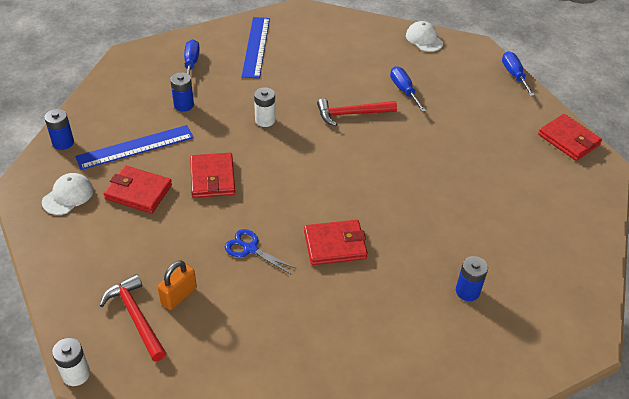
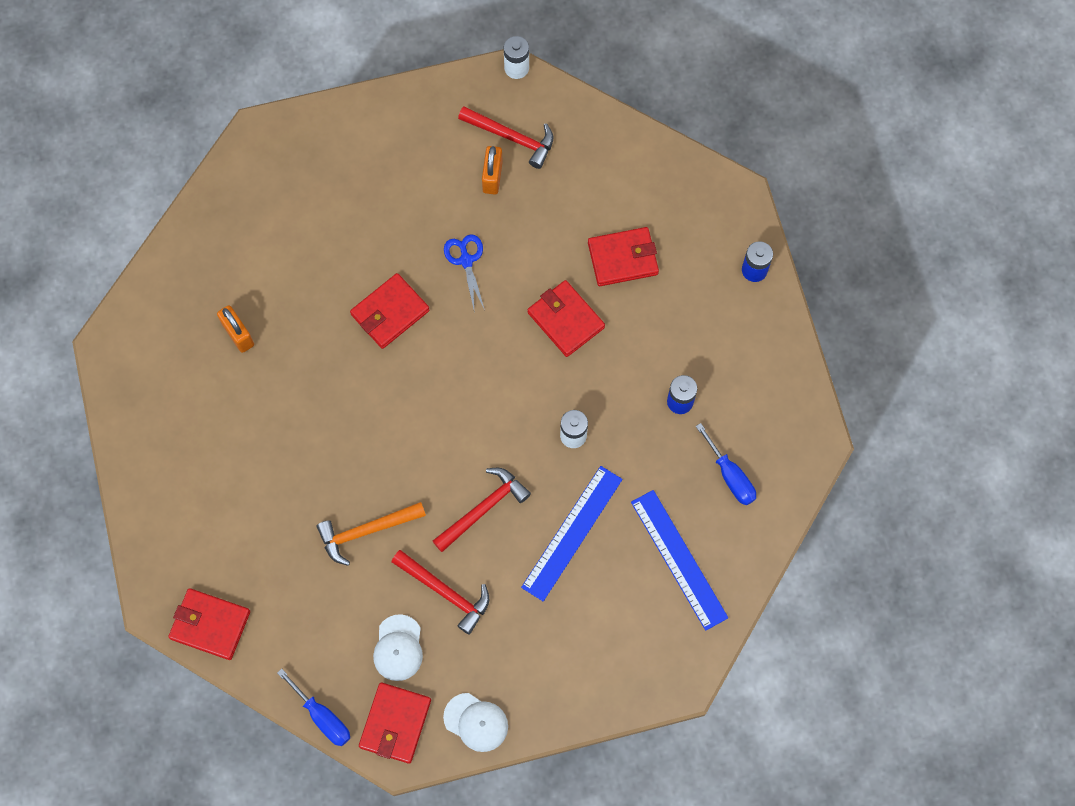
camera: 150 degrees right, 25 degrees up
(68, 196) = (684, 213): white cap -> white cap (398, 648)
(135, 147) = (677, 310): blue ruler -> blue ruler (572, 533)
(250, 249) = (466, 260): blue scissors -> blue scissors turned 105 degrees counterclockwise
(404, 90) = (446, 593): blue screwdriver -> red hammer
(436, 137) = (366, 531): none -> orange hammer
(467, 291) = (238, 334): blue battery -> orange padlock
(471, 56) = (395, 723): none -> red wallet

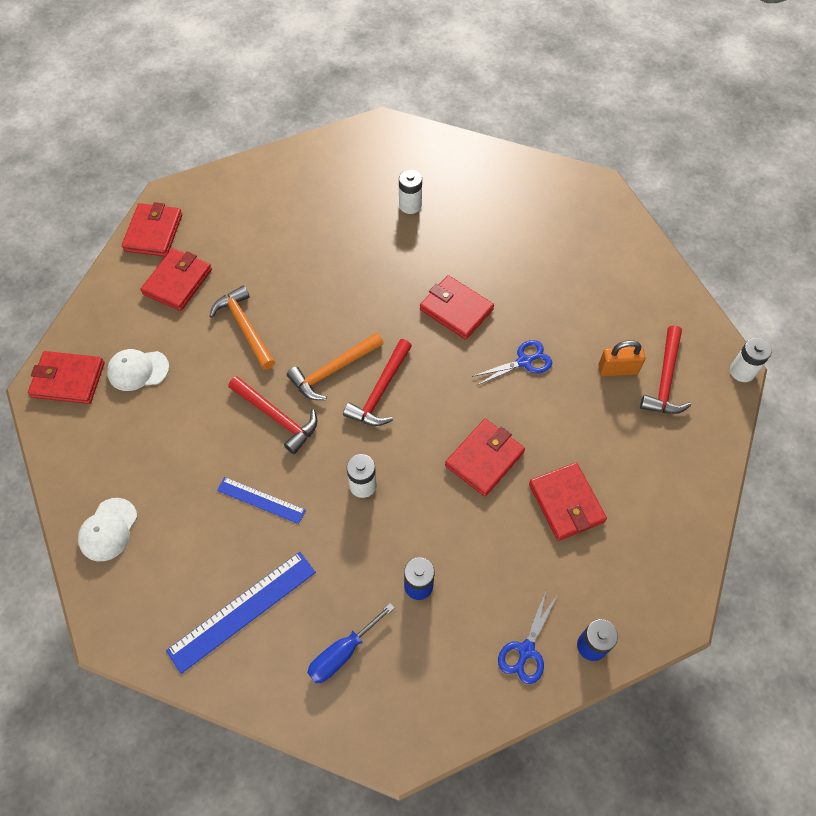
camera: 80 degrees right, 10 degrees down
(238, 334) = (410, 205): orange padlock -> white battery
(289, 600) = (178, 282): none -> red wallet
(322, 717) = (75, 324): blue screwdriver -> none
(439, 447) = (332, 371): none -> orange hammer
(446, 593) = (192, 399): red hammer -> red hammer (380, 392)
(476, 722) = (69, 445): white cap -> white cap (108, 529)
(572, 533) = (261, 500): blue ruler -> blue ruler, size x0.61
(750, 323) = (526, 650): none -> blue scissors

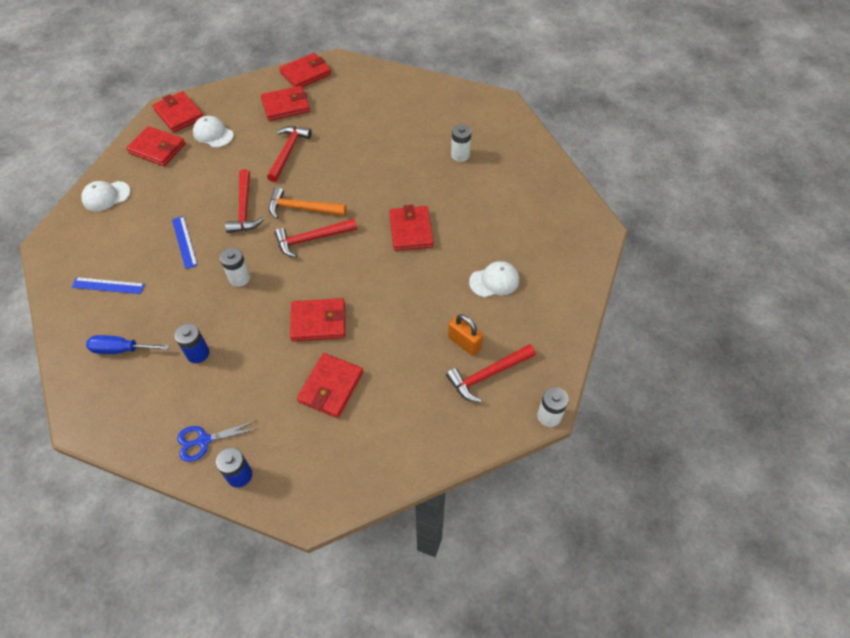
camera: 45 degrees right, 5 degrees down
(96, 434) = (157, 149): none -> red wallet
(242, 610) = (108, 285): blue ruler -> blue ruler, size x0.61
(245, 327) = (288, 152): orange hammer -> red hammer
(524, 361) = (412, 290): blue scissors -> none
(576, 297) = (494, 281): none -> white cap

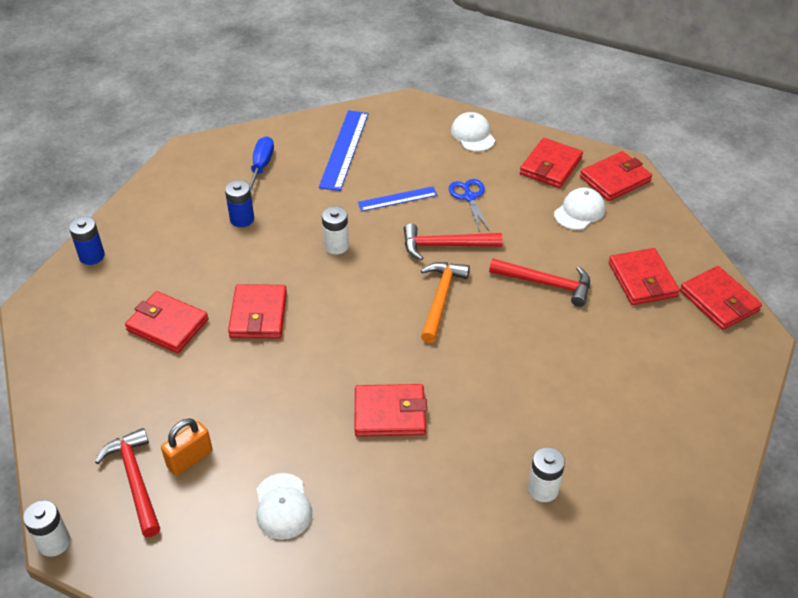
camera: 95 degrees right, 10 degrees down
(108, 285) = (344, 149): blue ruler -> blue ruler, size x1.64
(204, 440) = (138, 229): blue scissors -> blue scissors (469, 197)
(311, 239) = (387, 308): red hammer -> none

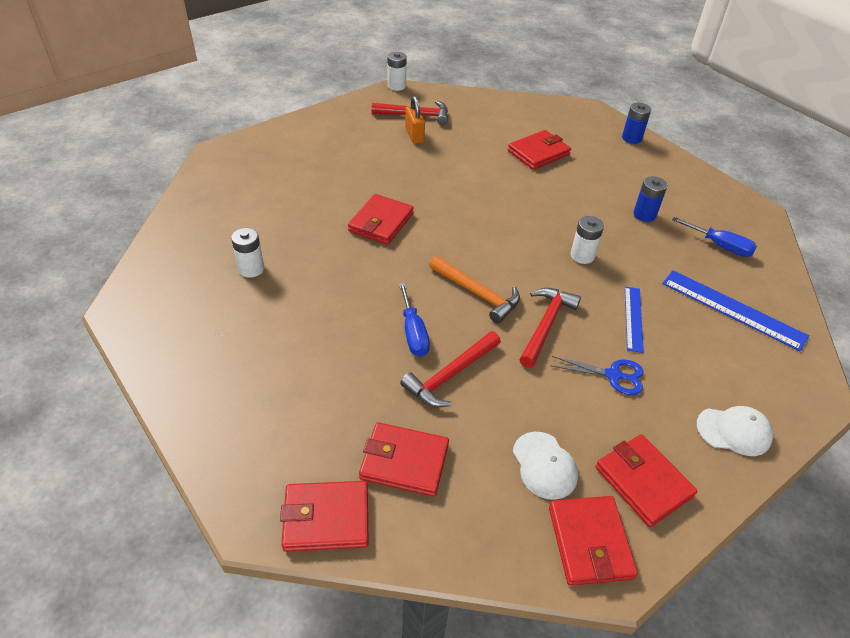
camera: 115 degrees right, 0 degrees up
(258, 315) = (523, 193): red wallet -> none
(283, 506) = (349, 158): white cap -> none
(521, 323) = (413, 333): none -> blue screwdriver

